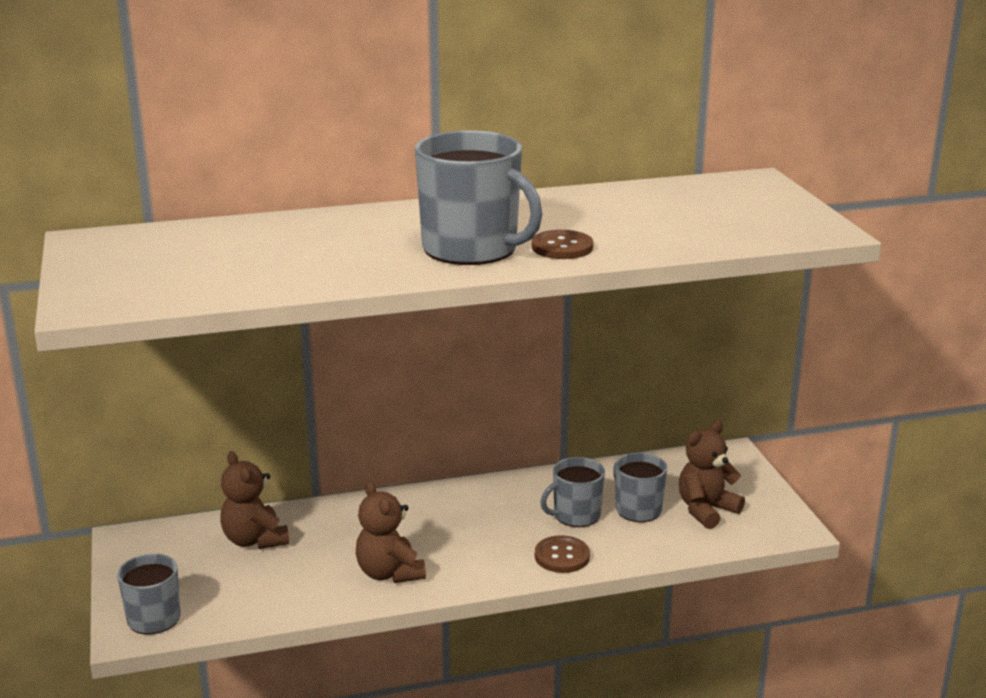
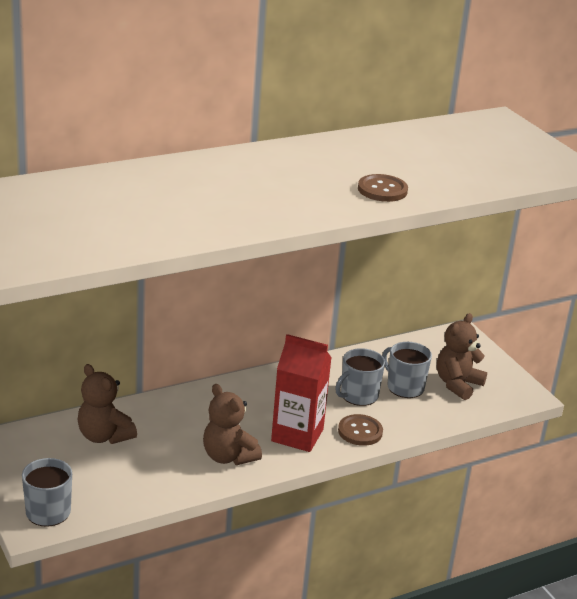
camera: 15 degrees left, 5 degrees up
(472, 249) = (312, 194): grey mug -> none
(482, 555) = (297, 435): none -> red carton

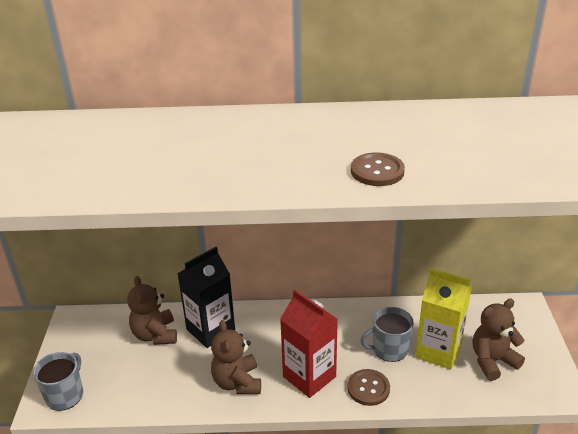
camera: 30 degrees right, 5 degrees up
(163, 418) = (210, 330): none -> black carton
(404, 387) = (438, 351): grey mug -> yellow carton

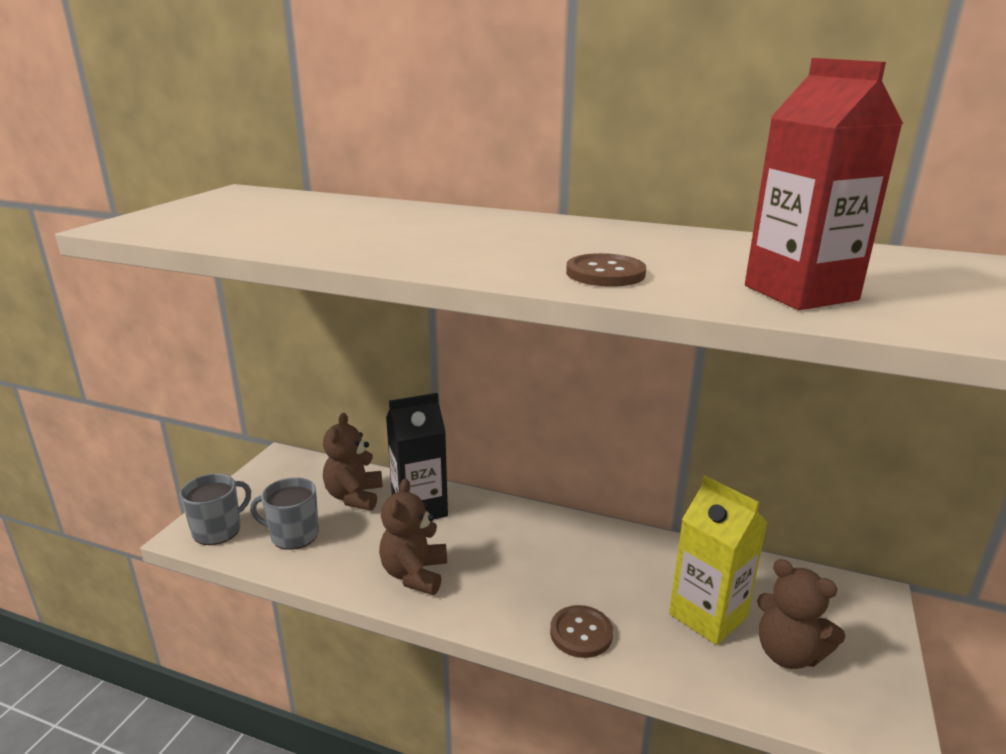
camera: 20 degrees right, 10 degrees down
(309, 377) = (508, 594): red carton -> red carton (800, 293)
(389, 349) = (636, 593): grey mug -> grey mug (293, 535)
(492, 361) = (788, 653): brown teddy bear -> brown teddy bear turned 135 degrees counterclockwise

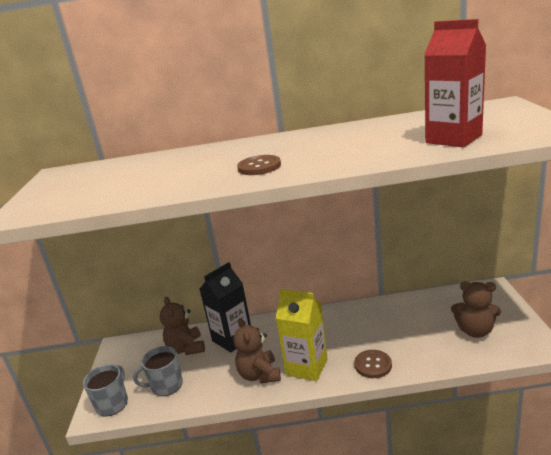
camera: 20 degrees left, 0 degrees up
(605, 273) = (353, 156): brown button -> brown button (259, 167)
(707, 615) = (427, 329): yellow carton -> yellow carton (306, 367)

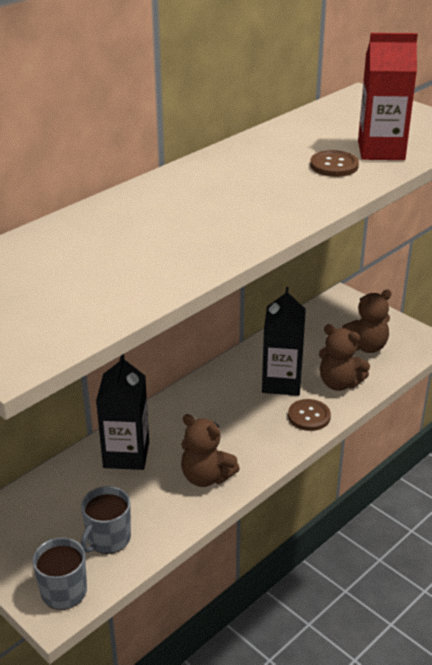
camera: 45 degrees left, 10 degrees up
(186, 348) = (79, 490): brown teddy bear -> brown teddy bear (339, 383)
(259, 167) = (231, 221): brown button -> brown button (334, 165)
(306, 367) = (247, 446): yellow carton -> none
(379, 333) = (281, 382): none -> black carton

